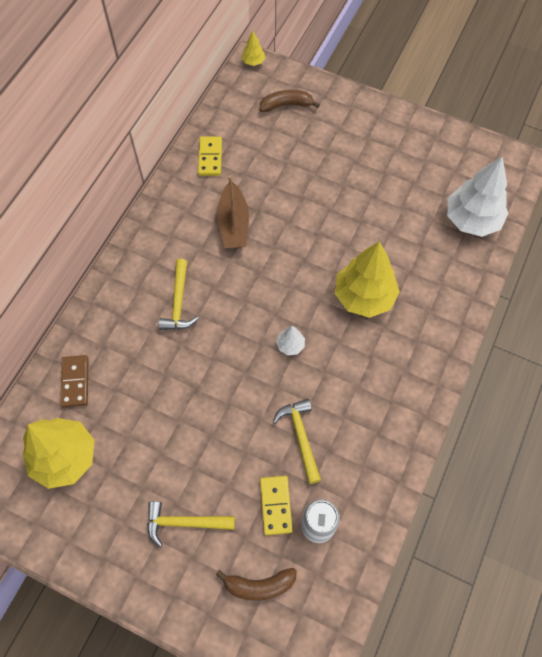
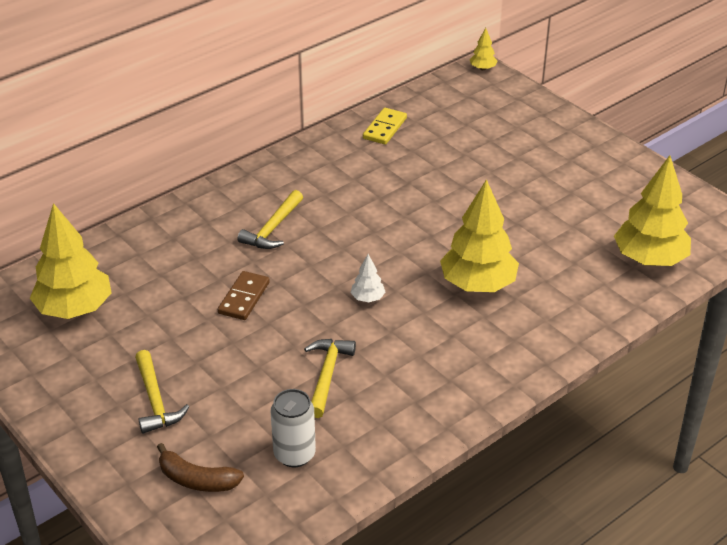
camera: 25 degrees right, 25 degrees down
(75, 382) = (126, 256): brown domino -> brown domino (244, 298)
(184, 523) = (155, 400): yellow hammer -> yellow hammer turned 135 degrees counterclockwise
(233, 224) = (373, 185): brown boat -> none
(275, 505) = (260, 421): yellow domino -> none
(286, 105) = (495, 110): brown banana -> none
(471, 220) = (649, 259): white tree -> yellow tree

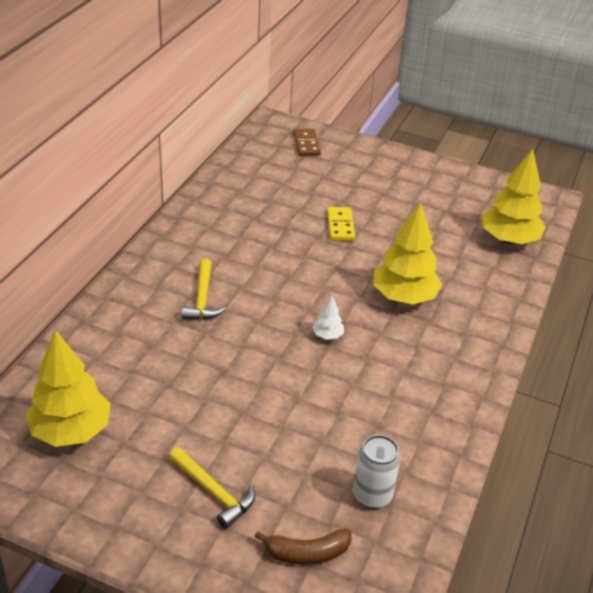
camera: 30 degrees left, 0 degrees up
(244, 298) = (223, 368): brown domino -> brown domino (306, 144)
(327, 375) = (345, 414): yellow hammer -> none
(384, 128) = (232, 187): yellow domino -> yellow domino (340, 226)
(482, 68) = (274, 121): yellow tree -> none

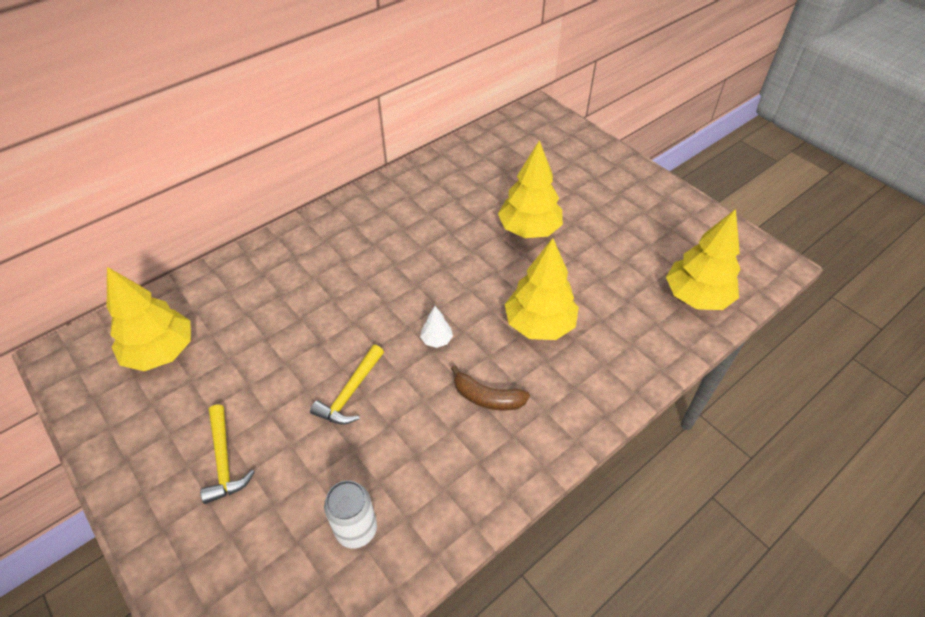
camera: 30 degrees right, 10 degrees up
(202, 299) = (353, 264): yellow hammer -> yellow hammer (350, 393)
(306, 144) = (555, 138): brown domino -> none
(307, 553) = (254, 563): brown banana -> brown banana (487, 397)
(340, 226) = (529, 230): yellow domino -> yellow tree

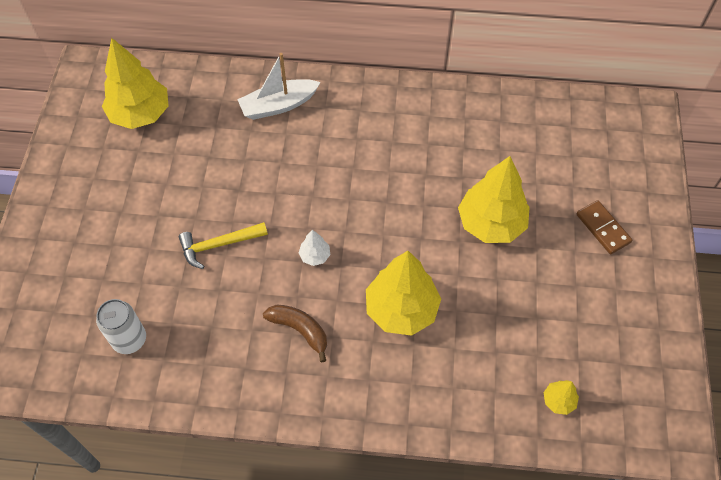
camera: 45 degrees right, 10 degrees up
(224, 461) = (105, 225): yellow hammer -> none
(284, 263) = (278, 105): none -> white boat
(487, 397) = (300, 330): brown banana -> brown banana turned 150 degrees clockwise
(595, 185) = (603, 228): none -> brown domino
(696, 297) = (558, 401): yellow tree -> yellow tree, size x0.44

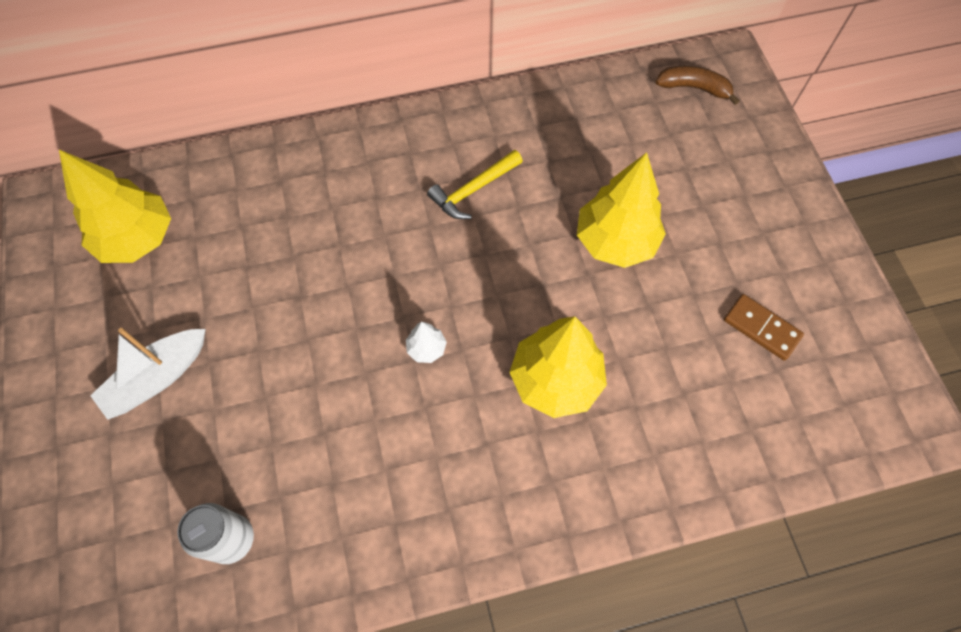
camera: 20 degrees left, 5 degrees up
(218, 245) = (302, 375): yellow hammer -> yellow hammer (473, 190)
(278, 105) = (309, 176): white boat -> white boat (157, 378)
(300, 330) = (445, 449): brown banana -> brown banana (694, 88)
(558, 401) = (777, 427): yellow tree -> none
(603, 228) = (739, 207): brown domino -> brown domino (761, 328)

